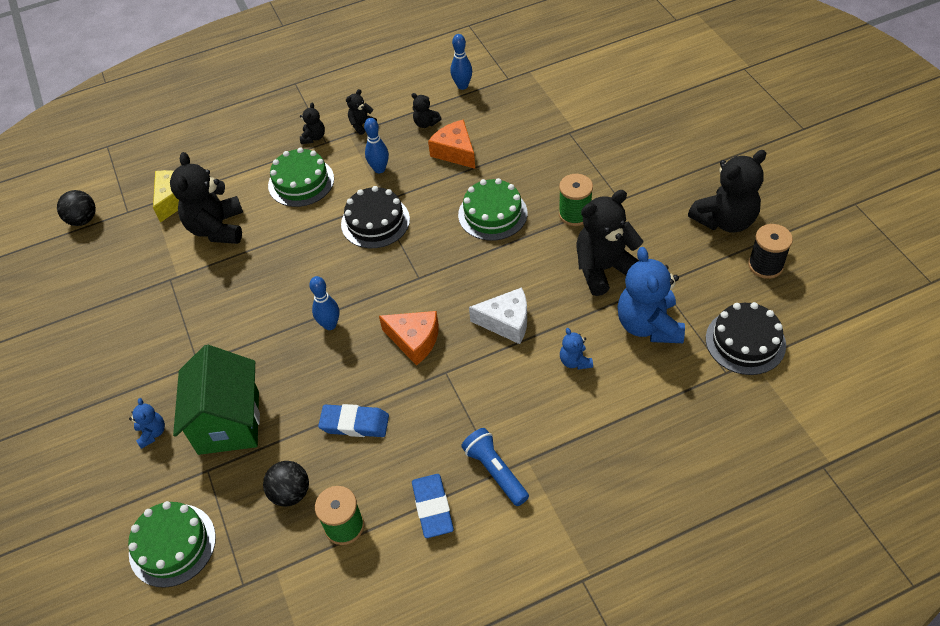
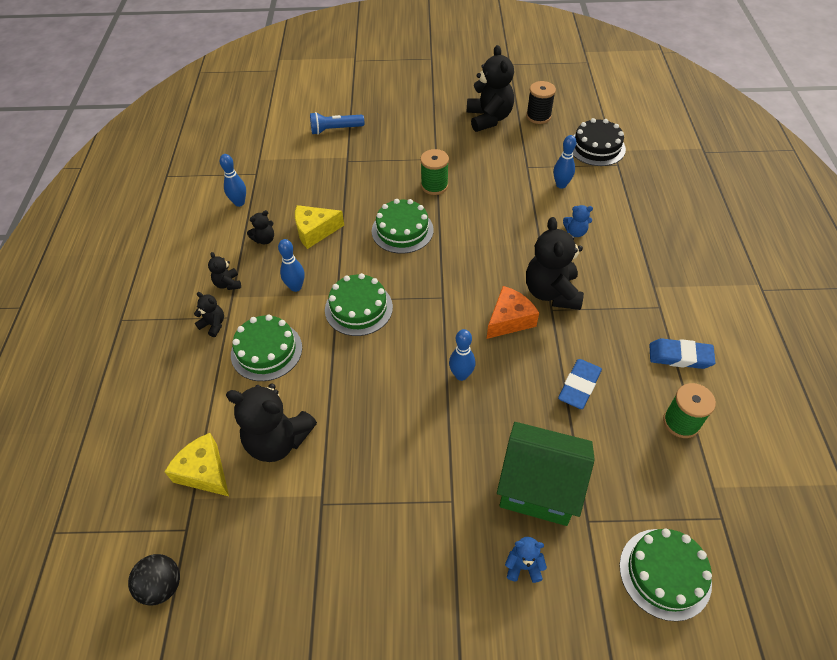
camera: 70 degrees left, 0 degrees up
(290, 493) = (636, 454): black ball -> none
(375, 221) = (358, 308): black cake -> green cake
(455, 152) = (315, 231): orange cheese -> yellow cheese
(495, 471) = (658, 308): blue flashlight -> blue flashlight (335, 129)
(506, 322) = (519, 257): white cheese -> none
(604, 269) = (497, 189): black teddy bear -> black teddy bear (551, 292)
(648, 325) = (561, 185): blue teddy bear -> blue bowling pin

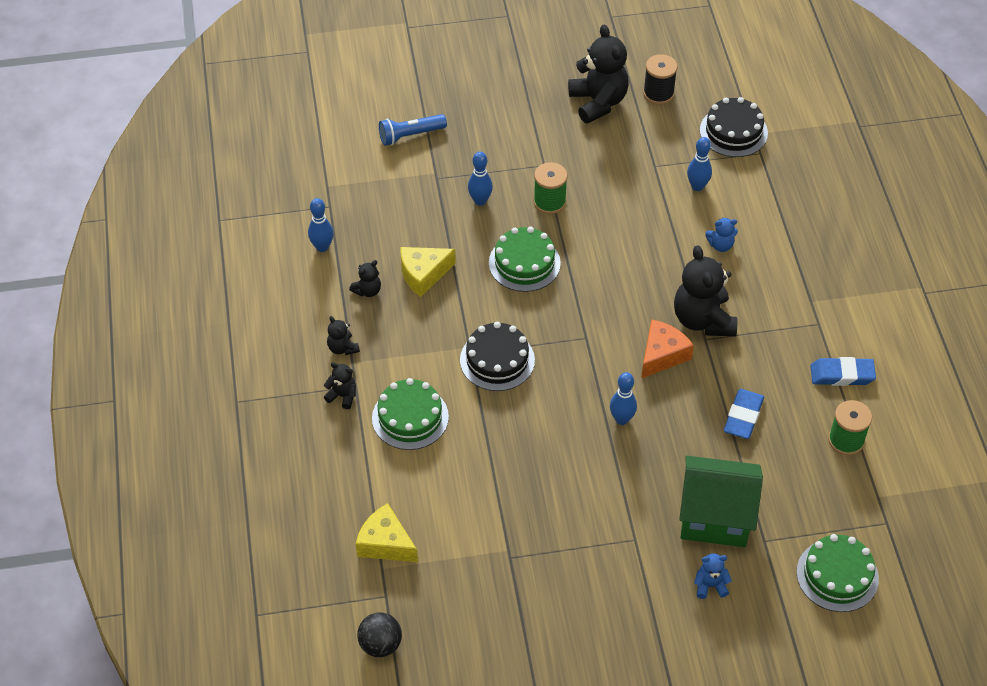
camera: 10 degrees left, 0 degrees up
(278, 440) = (450, 505): black teddy bear -> none
(296, 287) = (421, 343): blue bowling pin -> blue bowling pin (480, 201)
(358, 308) = (497, 360): green cake -> black cake

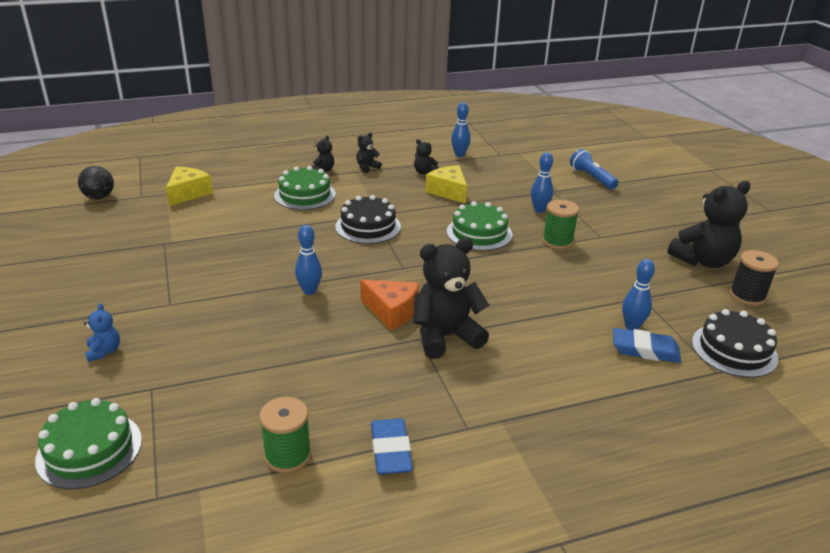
camera: 80 degrees right, 20 degrees down
(715, 518) = (186, 352): green house -> none
(720, 245) = (555, 345): blue teddy bear -> none
(743, 417) = (318, 368): blue eraser -> blue eraser (645, 350)

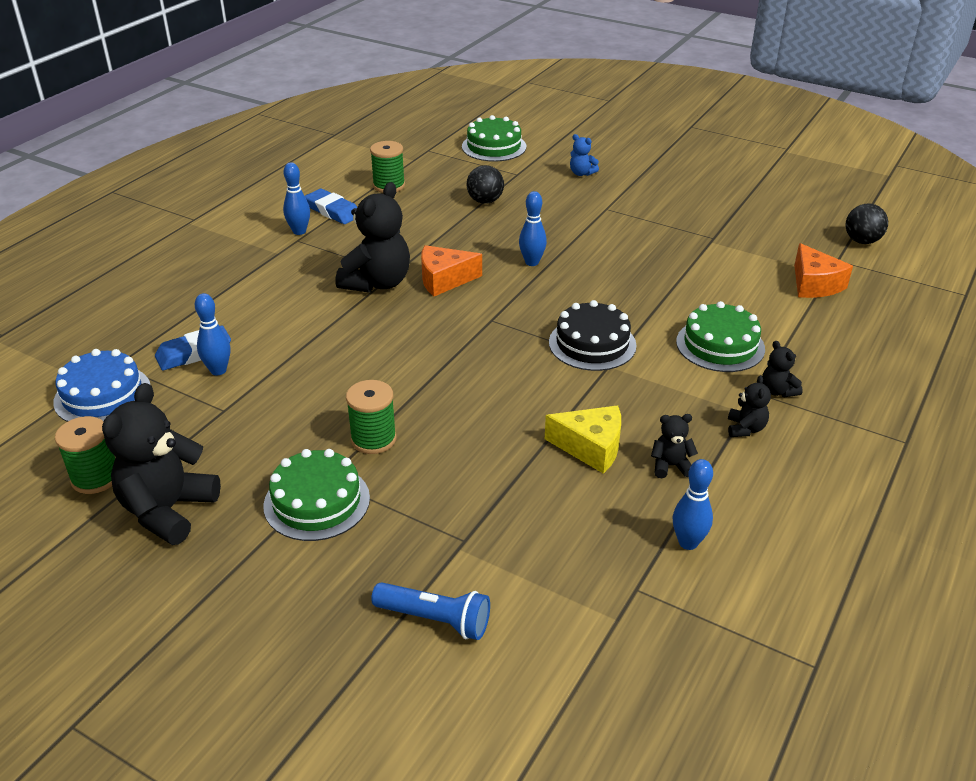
camera: 140 degrees right, 5 degrees up
(188, 193) = (814, 284): yellow cheese -> orange cheese
(238, 371) = (485, 201): none -> black ball
(479, 233) = (472, 400): green cake -> green cake (317, 502)
(539, 210) = (444, 484): blue bowling pin -> blue bowling pin (299, 231)
(734, 350) = (102, 395): black cake -> blue cake
(747, 296) = (95, 477): black spool -> green spool

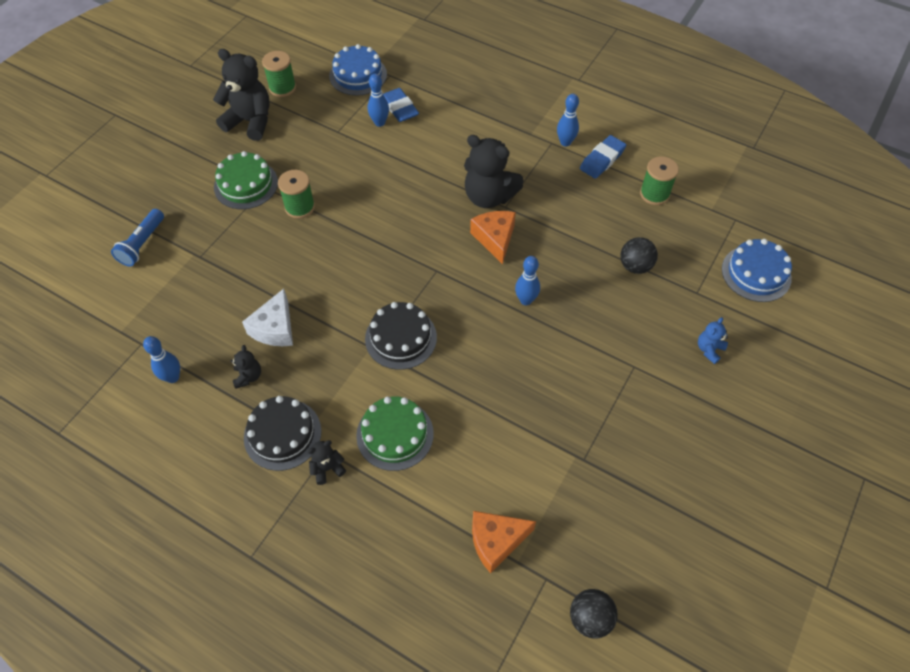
camera: 90 degrees right, 20 degrees up
(494, 147) = (756, 273): green cake -> blue cake
(591, 447) = (275, 328): yellow cheese -> white cheese
(745, 429) = (282, 434): black teddy bear -> black cake

